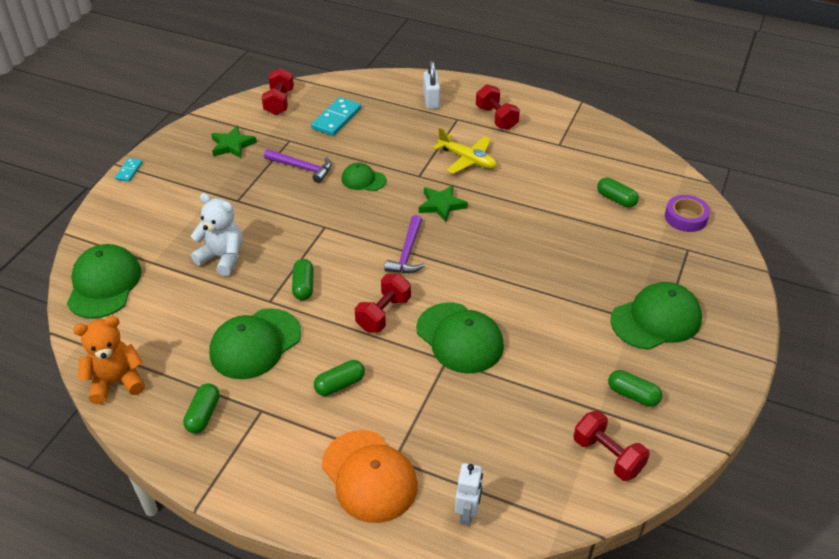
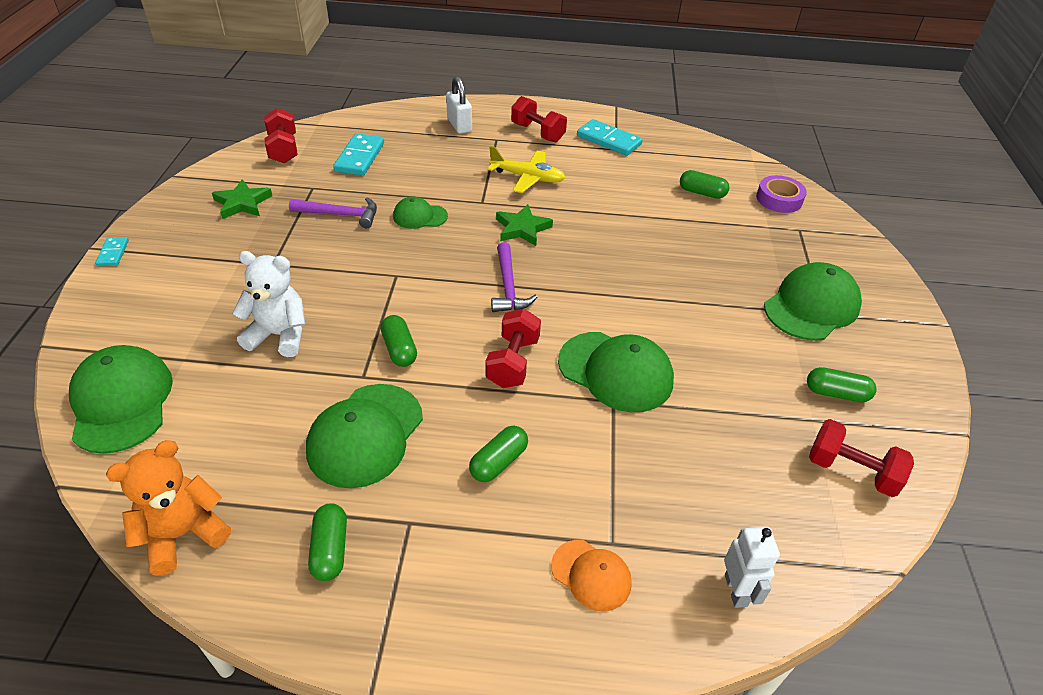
camera: 20 degrees left, 0 degrees up
(369, 476) = (591, 575): orange cap -> orange cap, size x0.56
(557, 135) = (608, 140): none -> turquoise domino

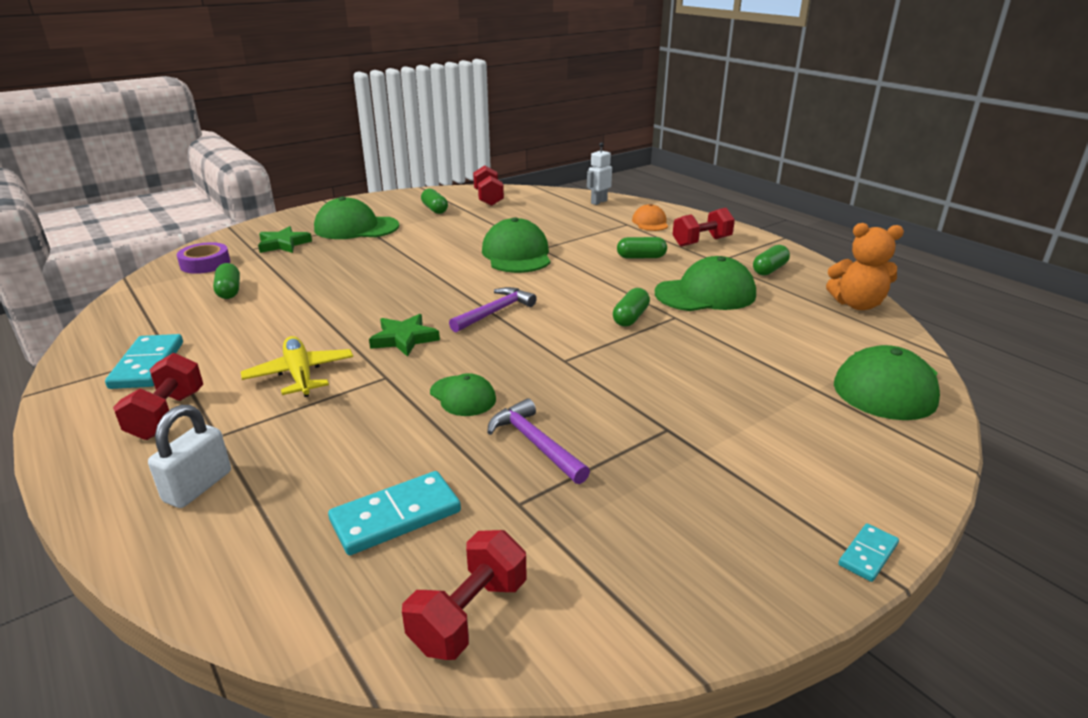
camera: 130 degrees left, 15 degrees down
(242, 203) = (633, 535): green star -> green star (283, 244)
(279, 335) = (716, 367): white teddy bear -> none
(513, 362) = (566, 281): red dumbbell -> red dumbbell (701, 242)

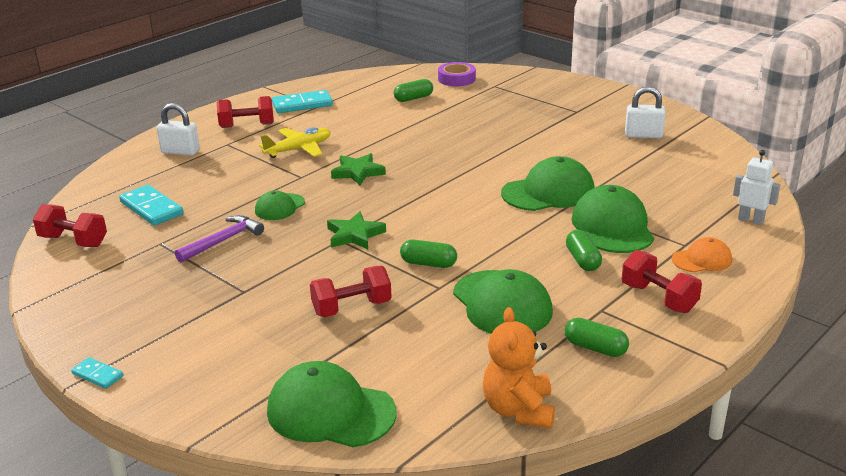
camera: 80 degrees right, 0 degrees up
(283, 244) = (510, 94): green star -> green star (354, 235)
(356, 228) = (566, 112): green cap -> green cap (612, 227)
(434, 209) = (643, 135): green capsule -> white padlock
(488, 198) = (702, 155): red dumbbell -> red dumbbell (351, 308)
(495, 312) = (416, 199): purple hammer -> none

